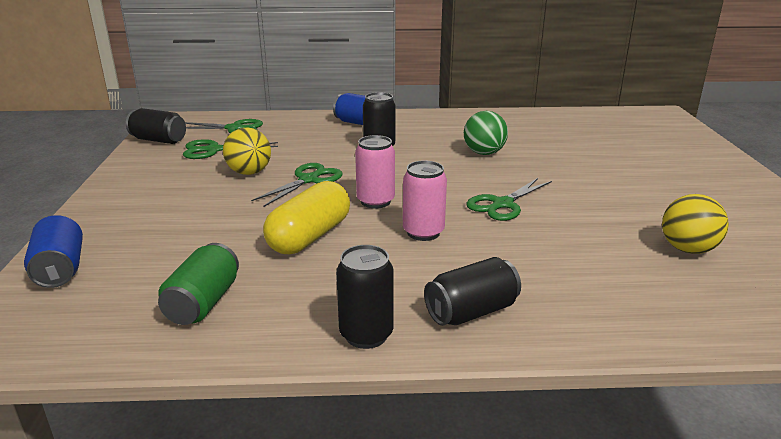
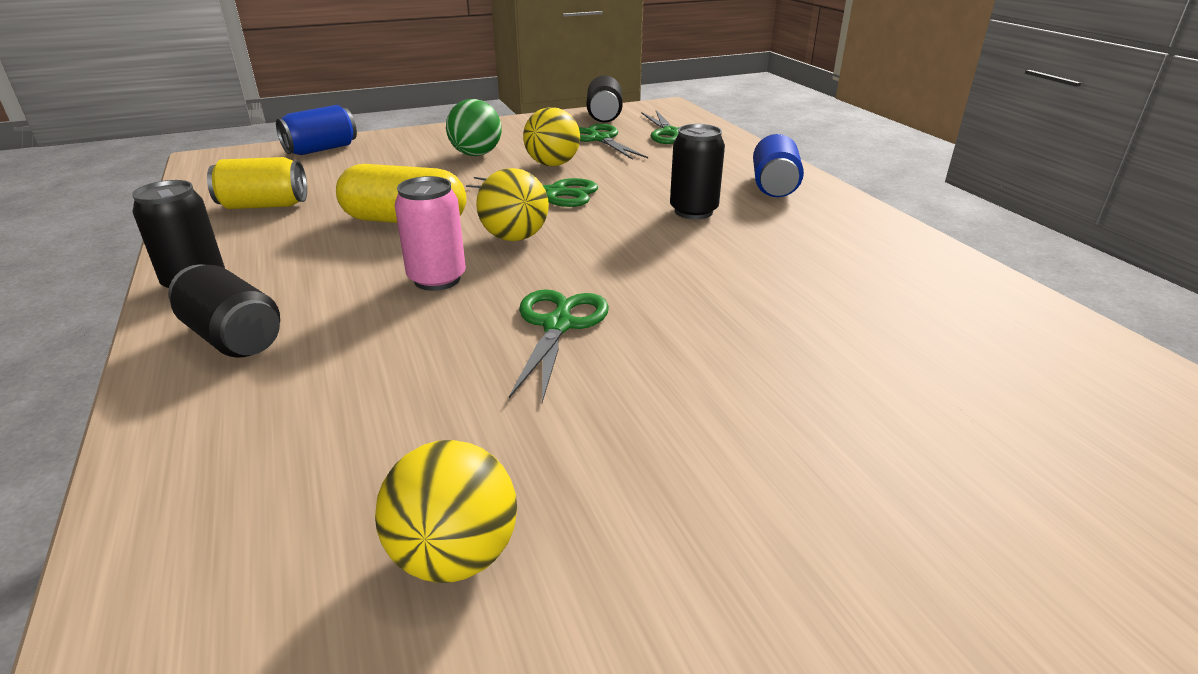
camera: 70 degrees right, 5 degrees up
(203, 303) = (264, 205): green can -> yellow can
(375, 201) = (515, 237): pink can -> yellow ball
(484, 153) = (757, 287): green ball -> green ball (476, 154)
(502, 204) = (558, 325): green scissors -> green scissors turned 75 degrees clockwise

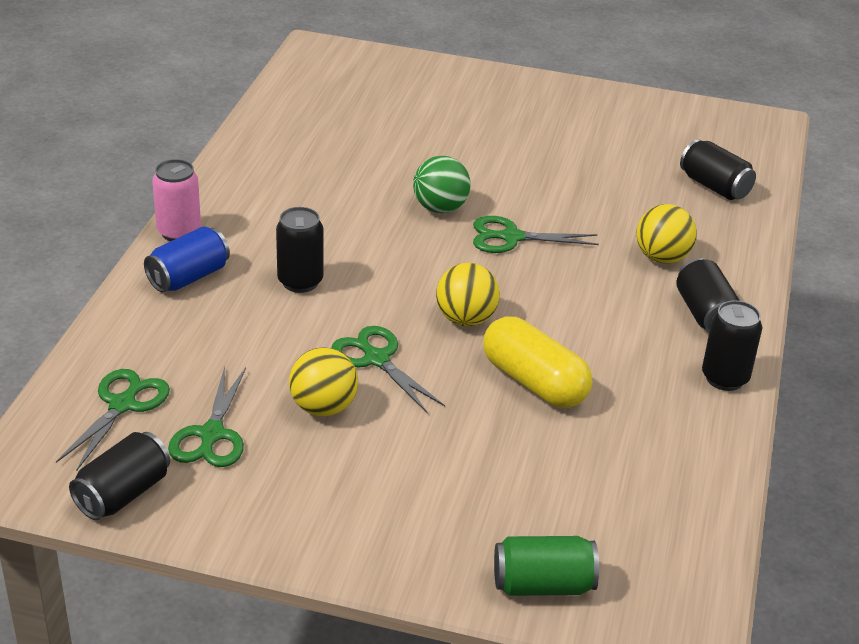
camera: 145 degrees left, 5 degrees up
(261, 610) = (714, 186): none -> black can
(264, 205) = (649, 472): yellow can -> none
(321, 149) = (543, 585): blue can -> green can
(437, 279) = (554, 304): pink can -> pink can (179, 232)
(455, 556) = (640, 172): yellow ball -> yellow ball (662, 258)
(476, 154) = (377, 471): green ball -> green ball (440, 208)
(558, 325) = (511, 237): green scissors -> green scissors turned 45 degrees clockwise

